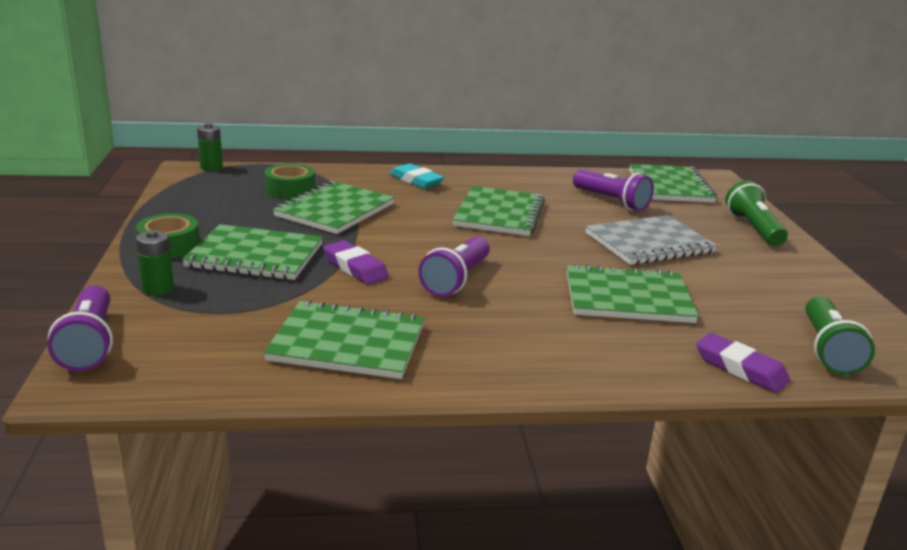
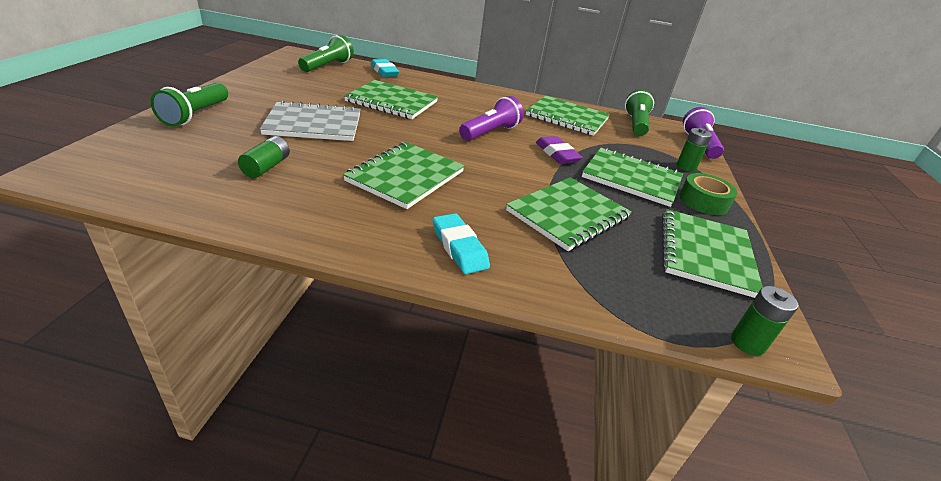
camera: 165 degrees left, 10 degrees up
(205, 365) = (635, 124): none -> green flashlight
(290, 190) = (620, 260): green tape -> none
(611, 201) = (266, 167): purple flashlight -> green battery
(670, 186) = (152, 172): green notebook -> green notebook (706, 254)
(740, 368) = (384, 71): purple eraser -> turquoise eraser

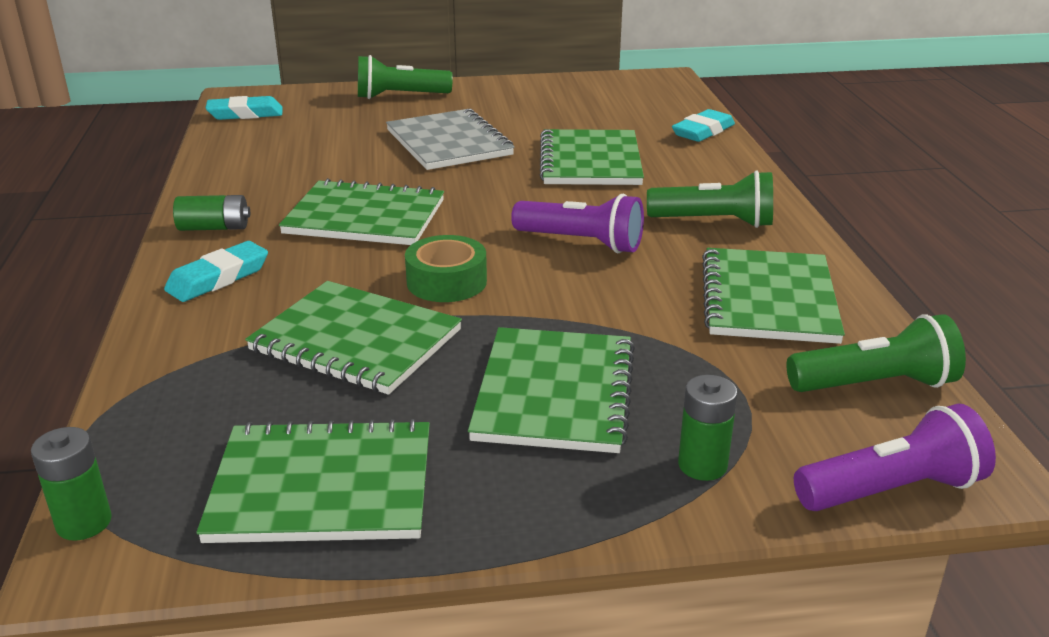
camera: 75 degrees right, 5 degrees down
(118, 177) = (245, 114): none -> turquoise eraser
(266, 167) = (317, 152): green battery -> green battery (214, 228)
(327, 66) = (653, 101): green flashlight -> green flashlight (714, 222)
(557, 154) = (570, 308): purple eraser -> none
(703, 201) = (540, 489): green tape -> green tape (446, 282)

